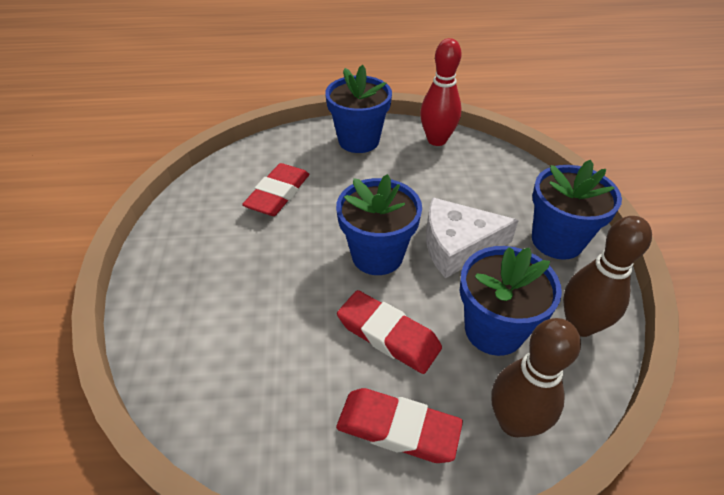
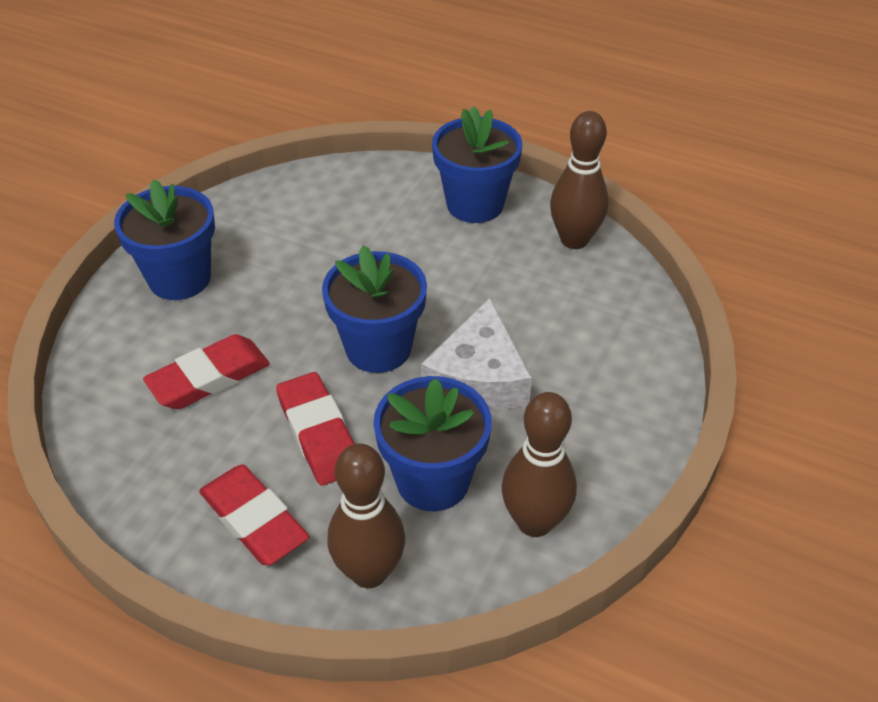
camera: 30 degrees right, 0 degrees up
(278, 194) = (329, 235): red eraser -> red eraser (209, 378)
(437, 140) = (574, 240): red bowling pin -> brown bowling pin
(458, 245) = (478, 376): white cheese -> white cheese turned 105 degrees counterclockwise
(557, 240) = (605, 423): blue flower pot -> blue flower pot (179, 278)

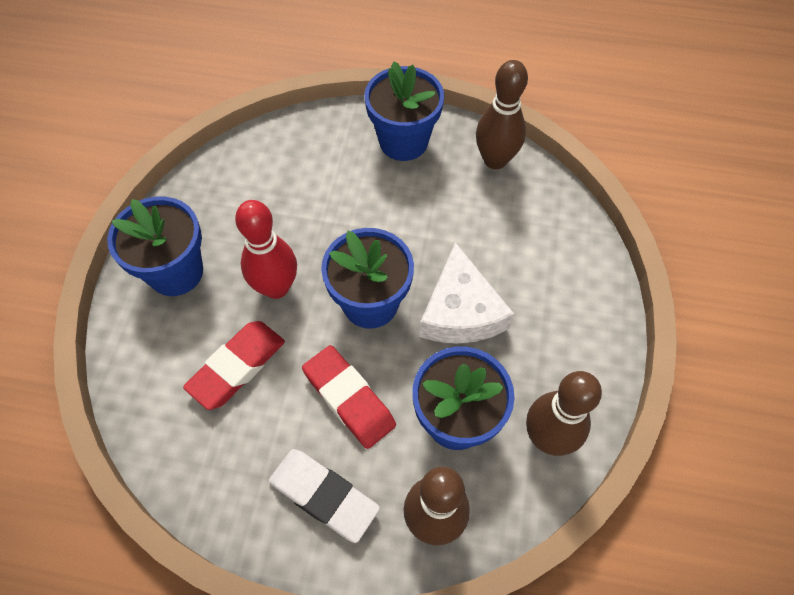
camera: 15 degrees left, 15 degrees up
(254, 520) = (323, 496): red eraser -> white eraser
(280, 313) = (276, 287): none -> red bowling pin

